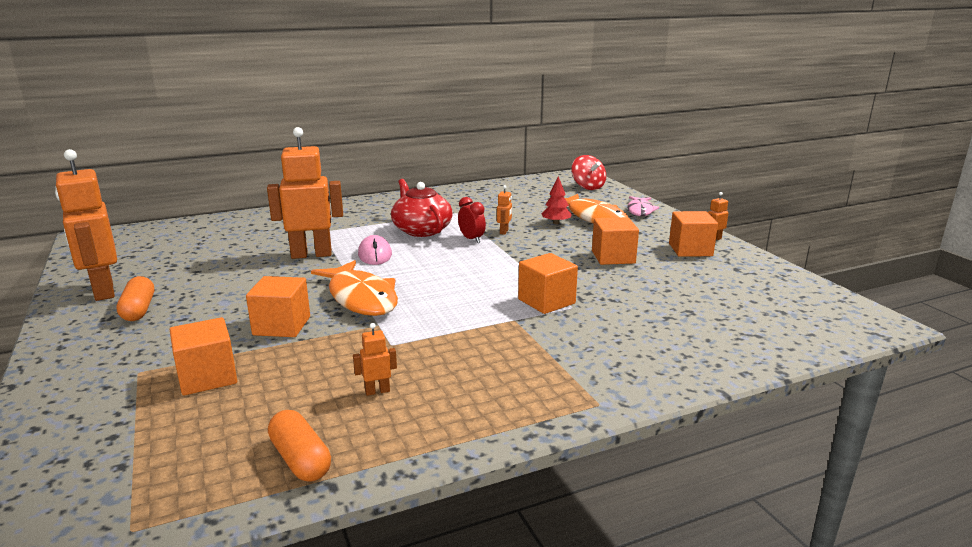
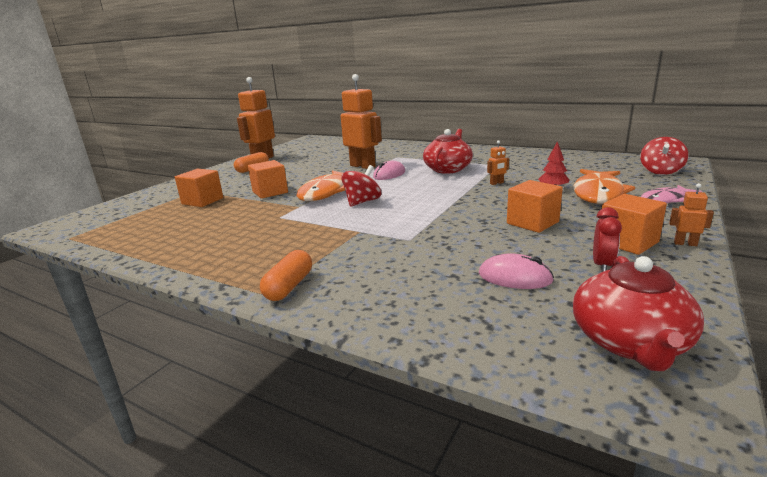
camera: 55 degrees right, 0 degrees up
(300, 459) = (139, 243): orange capsule -> orange capsule (289, 286)
(377, 391) = (221, 233): orange robot -> none
(434, 293) = (362, 202): none -> red spinning top
(471, 239) = (462, 182): red clock -> red clock (602, 265)
(546, 301) = (404, 230): orange cube -> none
(698, 300) = (515, 277): none -> pink mouse
(815, 307) = (630, 342): none -> red teapot

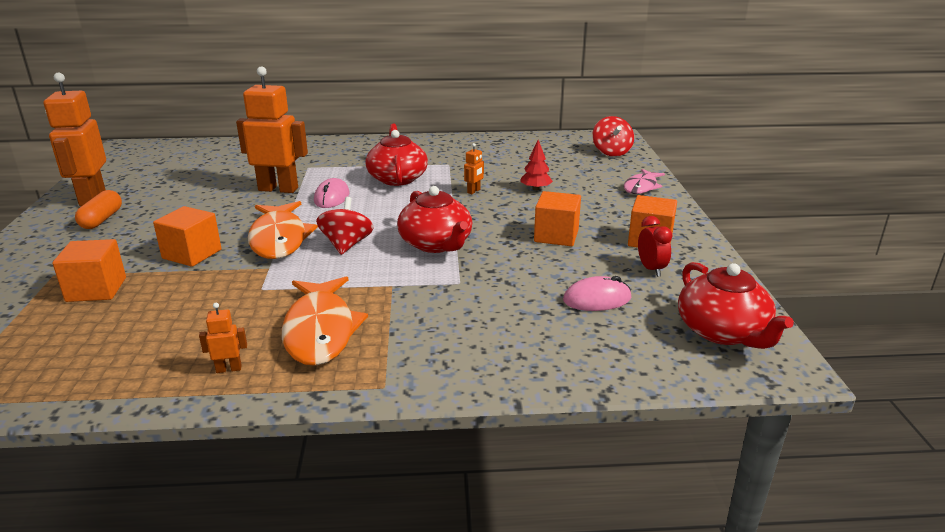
camera: 35 degrees left, 5 degrees up
(289, 286) = (397, 371): orange capsule -> none
(424, 212) = (436, 244): none -> red teapot
(598, 193) = (582, 189): orange fish -> orange fish (320, 331)
(685, 243) = (690, 232): orange robot -> orange robot (229, 369)

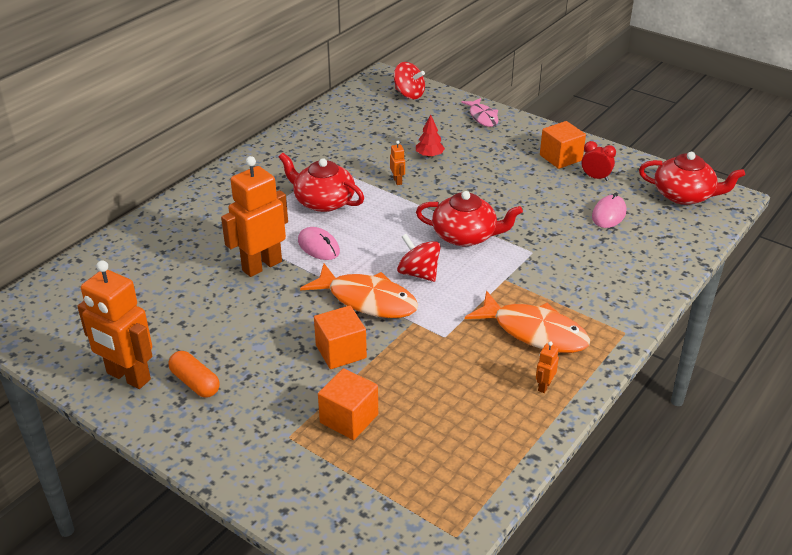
camera: 50 degrees left, 10 degrees up
(556, 236) = (512, 185): orange cube -> none

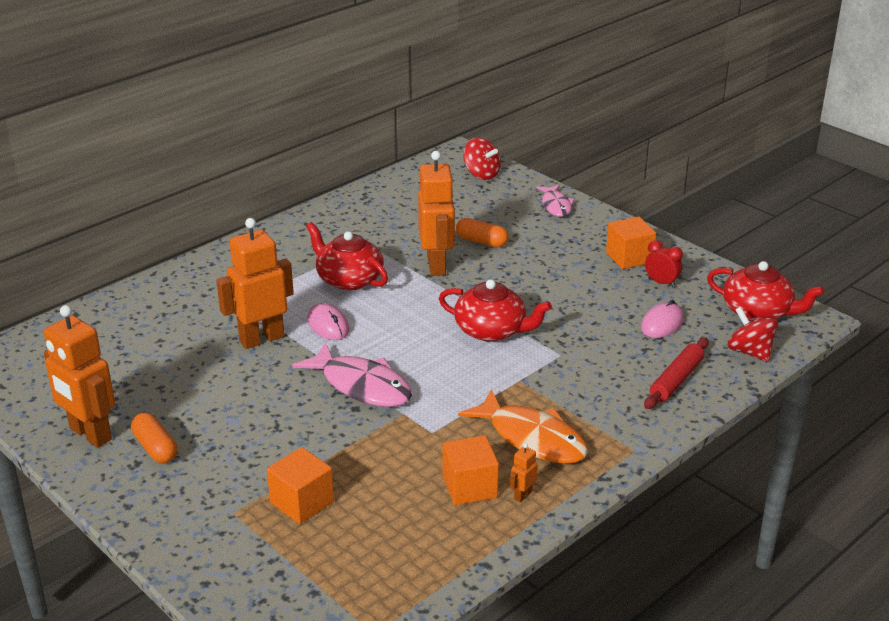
camera: 10 degrees right, 5 degrees down
(341, 351) = (316, 434): orange cube -> orange cube (470, 487)
(367, 300) = (362, 385): orange fish -> pink fish
(397, 181) = (437, 265): orange robot -> orange robot, size x2.43
(418, 273) = (426, 364): red spinning top -> red spinning top (749, 352)
(429, 155) = (481, 242): red tree -> orange capsule
(638, 264) = (676, 380): none -> red rolling pin

